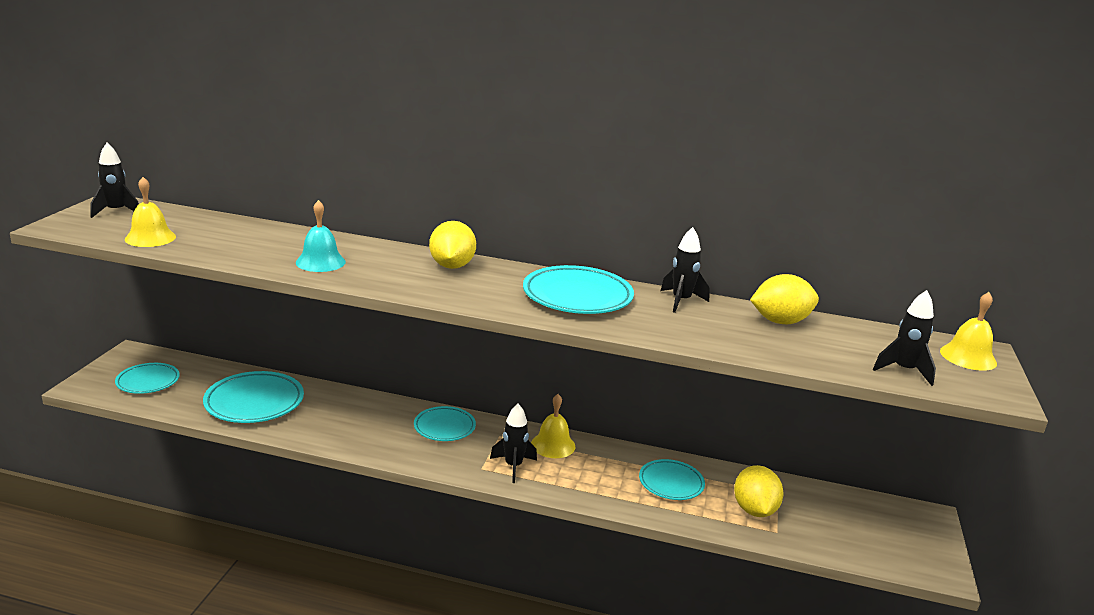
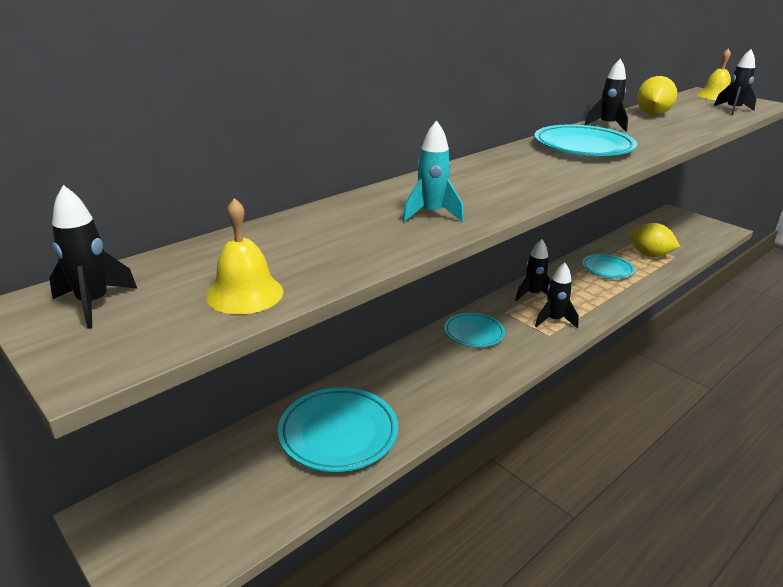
camera: 55 degrees left, 5 degrees up
(148, 381) = (205, 514): turquoise plate -> none
(320, 262) = (431, 214): turquoise bell -> turquoise rocket
(452, 266) = (487, 168): yellow lemon -> none
(553, 445) = (533, 294): yellow bell -> black rocket

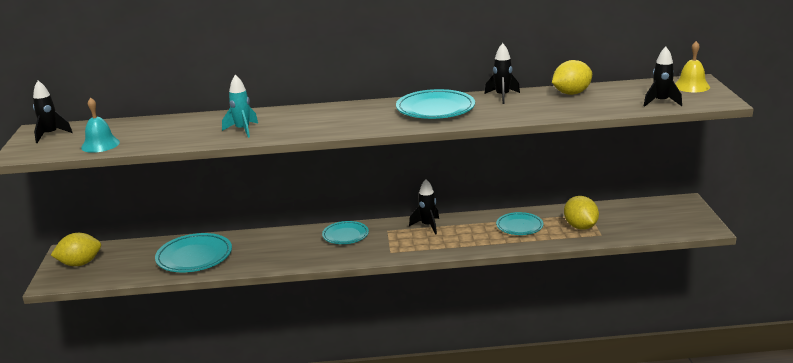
camera: 40 degrees right, 5 degrees down
(162, 526) = (80, 263): none -> yellow lemon
(245, 294) = (100, 145): yellow bell -> turquoise bell
(554, 320) = (410, 245): black rocket -> none

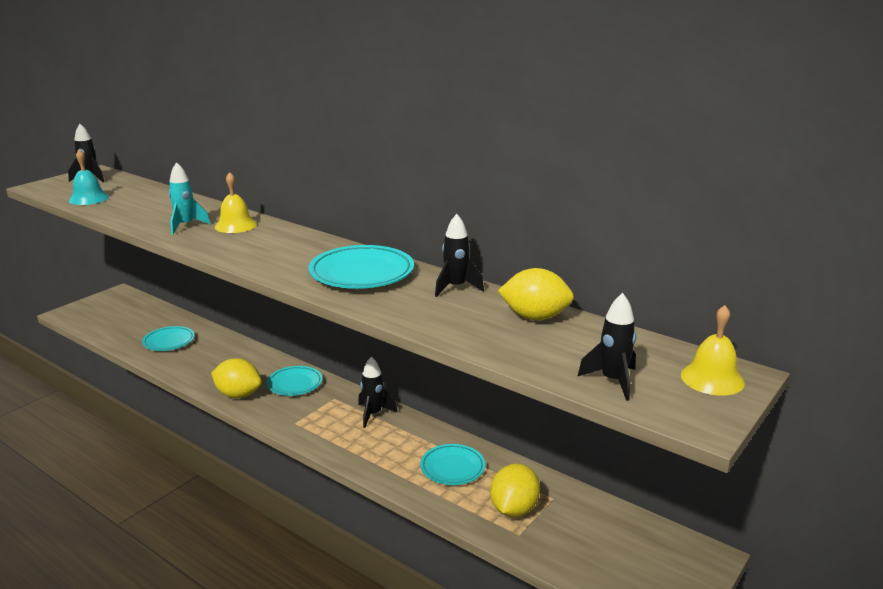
camera: 40 degrees right, 0 degrees up
(80, 263) = (106, 307): yellow lemon -> yellow lemon (238, 394)
(194, 257) = (169, 341): turquoise plate -> turquoise plate, size x0.63
(279, 117) = (235, 225): none -> yellow bell

